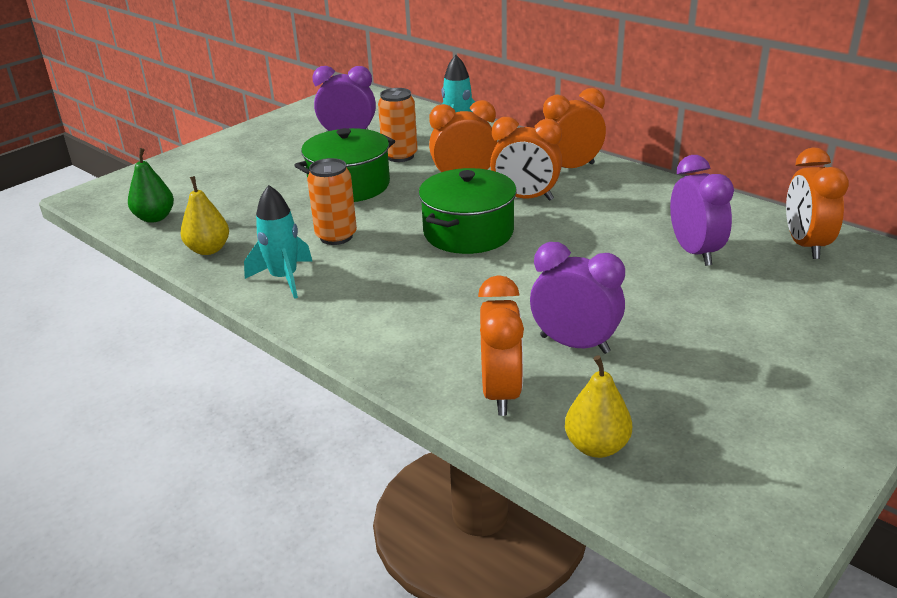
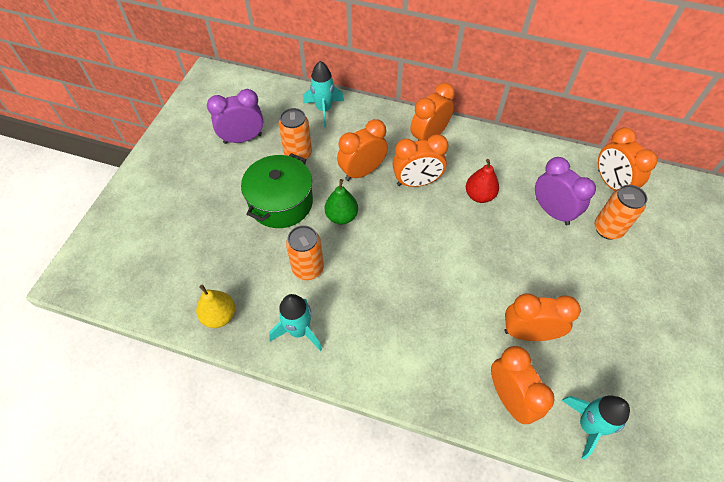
camera: 25 degrees left, 25 degrees up
(155, 218) = (148, 290): green pear -> green pear (341, 216)
(468, 232) = (399, 234): green pot -> none
(574, 344) = (528, 333): purple clock -> orange clock
(596, 446) = (588, 425): yellow pear -> turquoise rocket
(600, 222) = (479, 195): none -> red pear
(769, 282) = (608, 229): none -> orange can

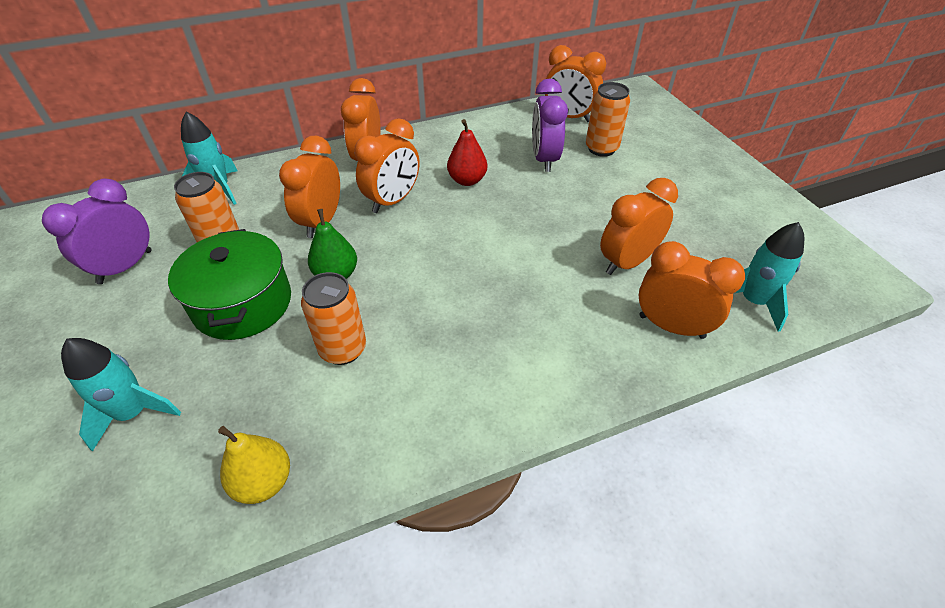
camera: 40 degrees left, 10 degrees down
(299, 330) = (393, 421): turquoise rocket -> turquoise rocket (133, 413)
(552, 211) = (544, 159): purple clock -> purple clock turned 105 degrees counterclockwise

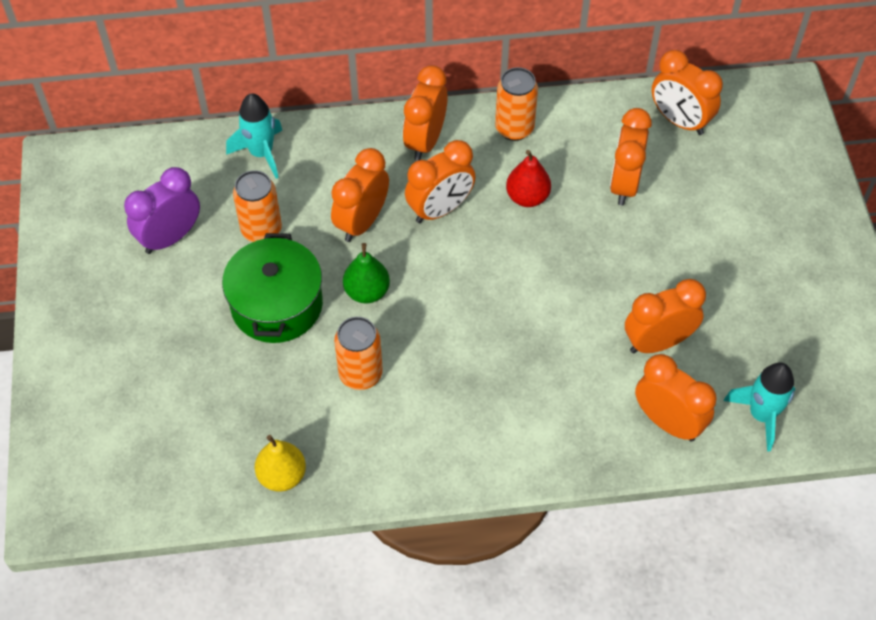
camera: 15 degrees right, 10 degrees up
(133, 413) = (183, 393): turquoise rocket -> none
(544, 159) = (624, 184): purple clock -> orange clock
(601, 149) = (697, 181): orange can -> orange can (514, 128)

